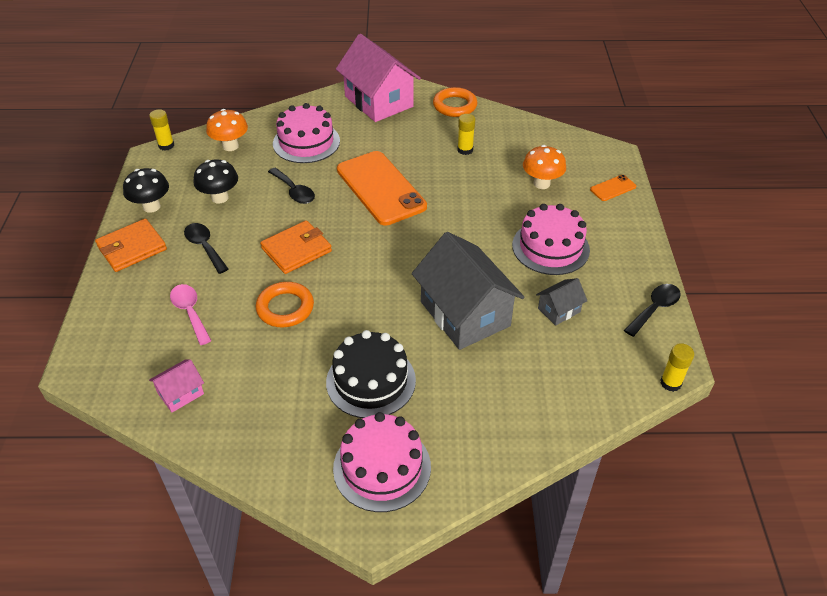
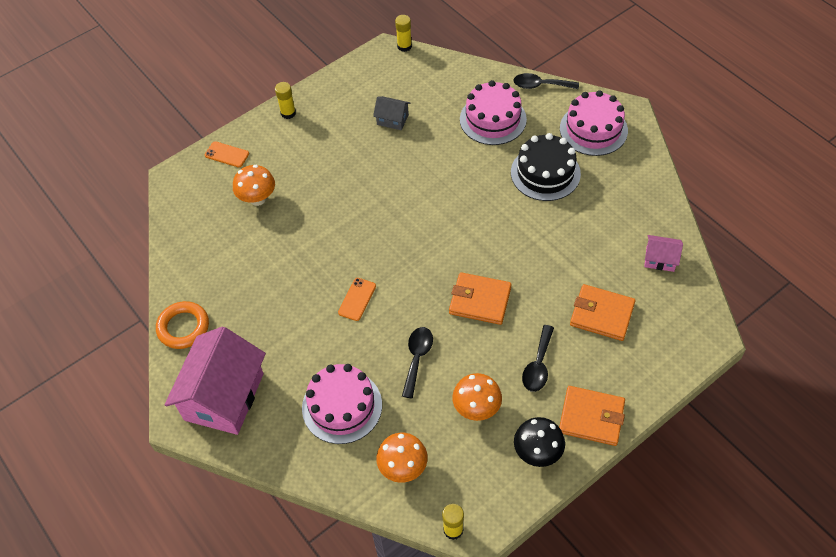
camera: 125 degrees left, 10 degrees up
(190, 312) = (601, 314): pink spoon -> orange wallet
(220, 197) = (476, 408): black mushroom -> orange mushroom
(285, 308) = (539, 261): orange ring -> none
(380, 188) = (357, 299): orange phone -> orange phone, size x0.42
(465, 150) = (251, 275): yellow glue stick -> yellow glue stick (288, 113)
(465, 314) = (443, 162): grey house -> none
(550, 247) = (332, 155): pink cake -> pink cake (493, 119)
(655, 309) = (346, 77): black spoon -> black spoon (540, 85)

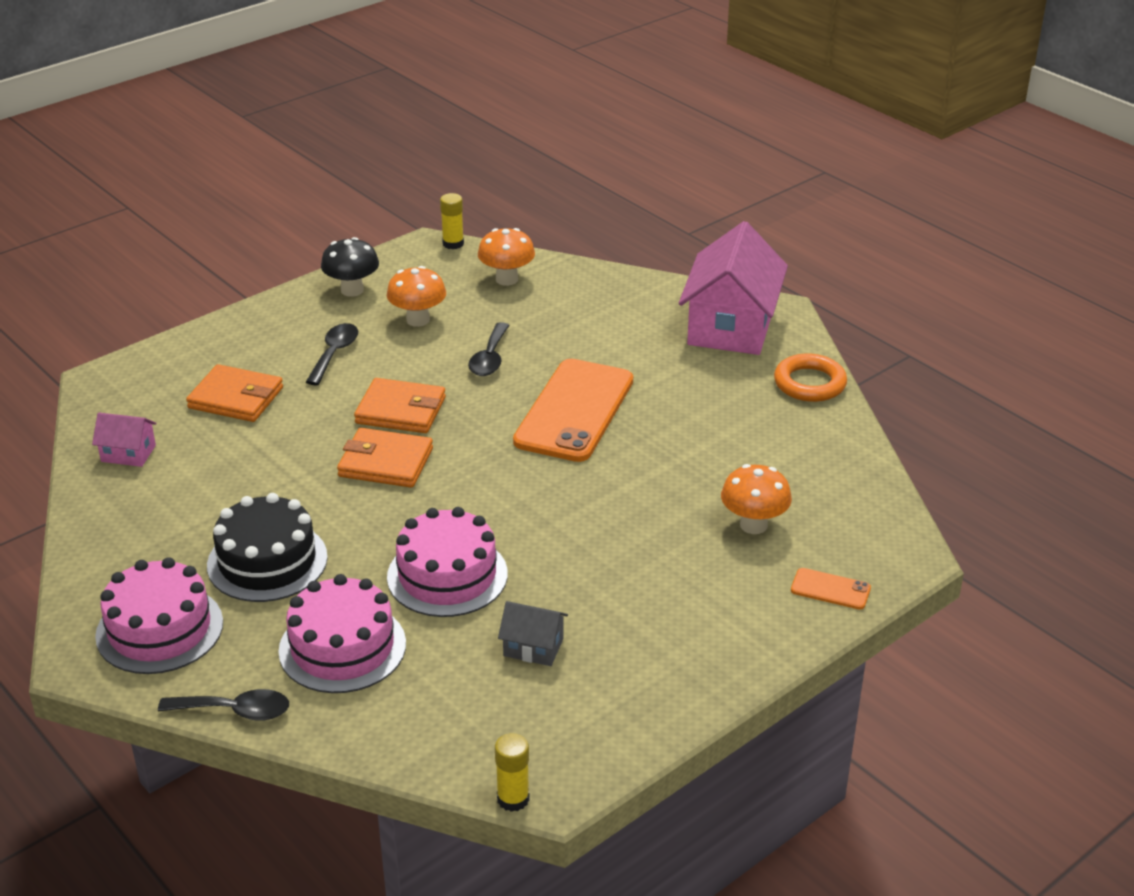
camera: 175 degrees right, 20 degrees down
(288, 113) = (737, 659): yellow glue stick -> none
(342, 406) = (582, 320): pink cake -> pink cake (447, 575)
(357, 299) = (574, 411): orange phone -> orange phone, size x2.36
(591, 417) = (281, 315): orange wallet -> orange wallet (385, 462)

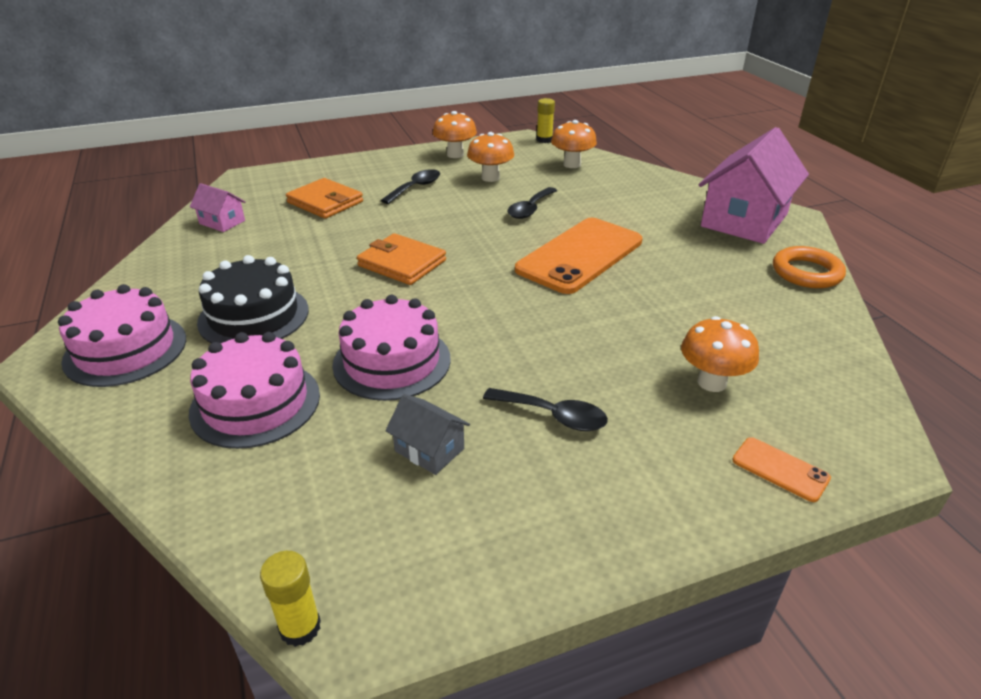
camera: 20 degrees right, 0 degrees up
(235, 711) = (117, 438): black spoon -> black spoon (553, 416)
(352, 290) = (455, 154): black mushroom -> orange mushroom
(401, 410) = (439, 230): orange wallet -> none

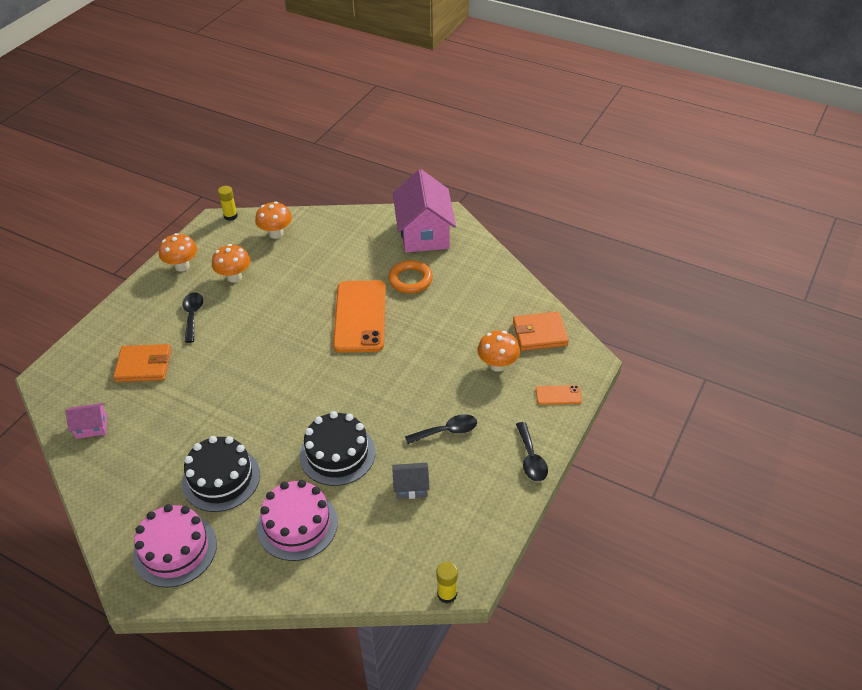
camera: 40 degrees left, 10 degrees up
(392, 361) = (337, 454): pink cake -> black cake
(402, 263) = (262, 385): orange wallet -> orange wallet (540, 334)
(530, 209) = (292, 293): black spoon -> black spoon (531, 458)
(806, 272) = (485, 260): orange ring -> orange ring (410, 280)

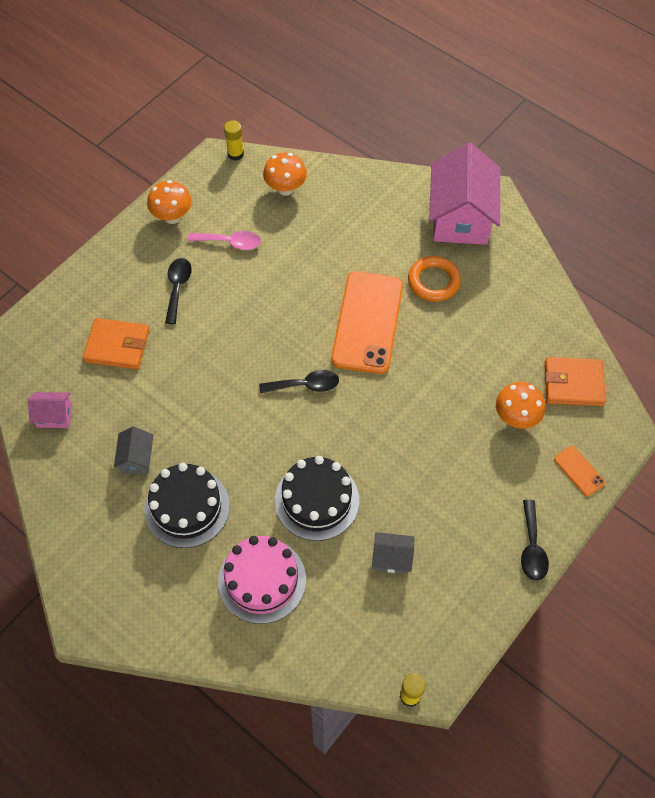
camera: 10 degrees right, 15 degrees up
(170, 448) = (136, 458): none -> grey house
(175, 550) = (130, 585): pink cake -> none
(234, 277) = (230, 242): orange mushroom -> pink spoon
(447, 431) = (443, 494): black spoon -> black spoon (305, 385)
(558, 395) = (579, 471): orange phone -> orange phone turned 45 degrees clockwise

